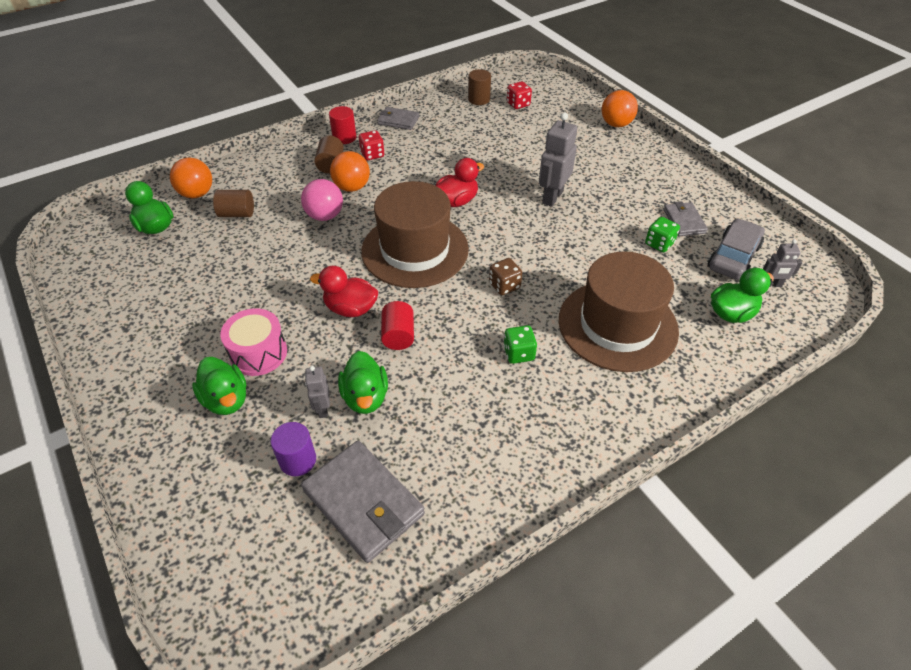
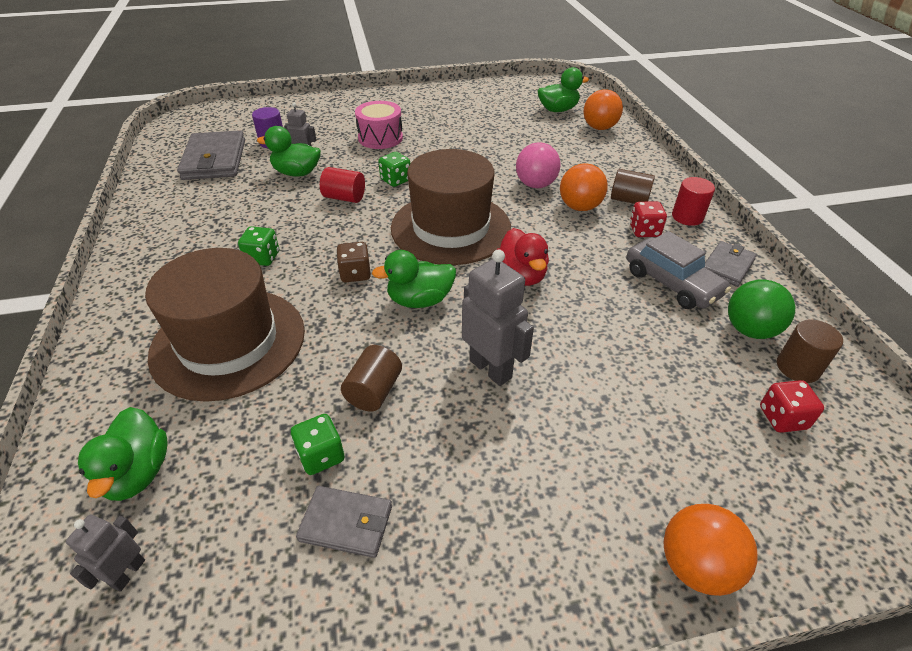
camera: 110 degrees right, 5 degrees down
(226, 399) = (348, 124): green duck -> green duck (419, 300)
(237, 214) = (560, 143): brown cylinder -> brown cylinder (374, 391)
(350, 309) = (395, 180): red duck -> green dice
(363, 502) = (214, 160): grey wallet -> grey wallet turned 75 degrees counterclockwise
(457, 113) = (749, 330): none -> green ball
(733, 257) = (222, 551): grey car -> grey car (672, 283)

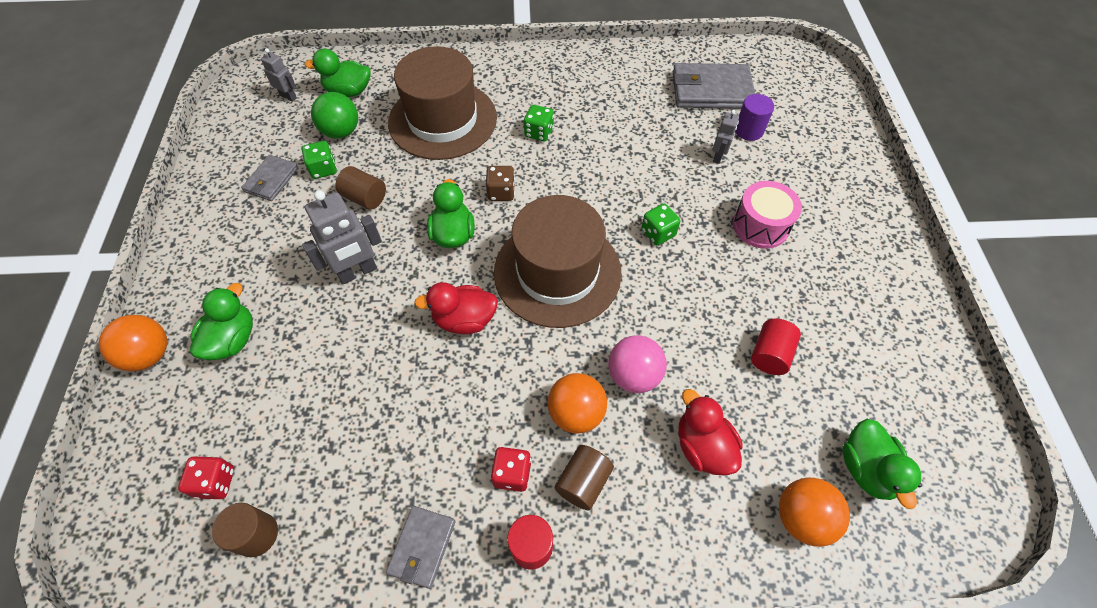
camera: 100 degrees right, 15 degrees up
(297, 173) = (680, 151): green duck -> green duck (233, 340)
(344, 198) = (627, 188): red cylinder -> red cylinder (770, 354)
(575, 157) = (702, 446): none -> red duck
(672, 283) = (412, 464): grey car -> none
(727, 266) = (422, 547): grey wallet -> grey wallet turned 60 degrees clockwise
(749, 330) = (319, 514): green ball -> green ball (341, 132)

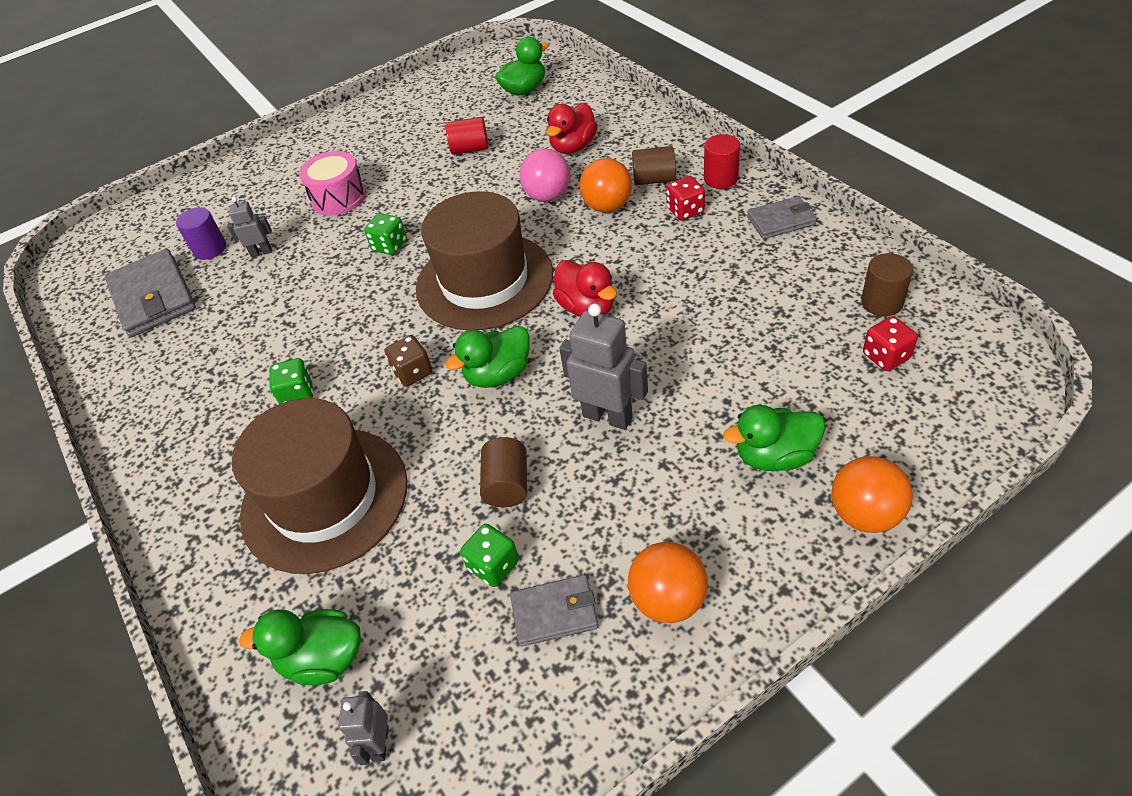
camera: 115 degrees left, 10 degrees down
(341, 132) = (413, 600): green ball -> none
(348, 91) = (323, 659): green duck -> green duck turned 120 degrees clockwise
(801, 517) = (581, 99): orange ball -> orange ball (668, 600)

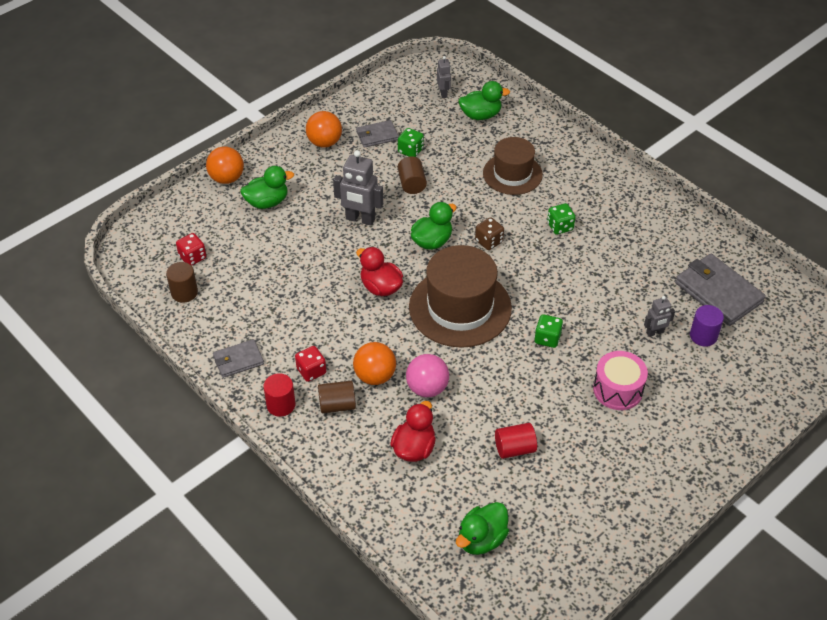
camera: 165 degrees right, 0 degrees up
(324, 498) = (512, 174): brown hat -> brown hat, size x0.64

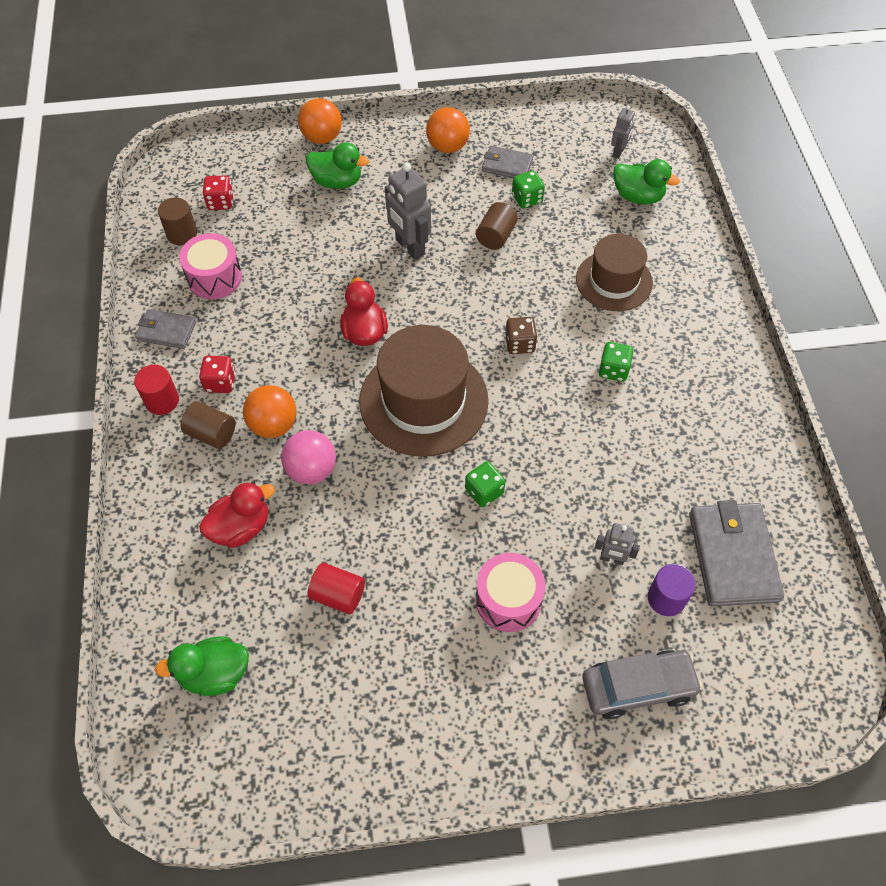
camera: 35 degrees right, 10 degrees up
(239, 308) = (214, 277): none -> pink drum
(432, 241) = (460, 311): green duck -> none
(730, 391) = (638, 687): none -> grey car

